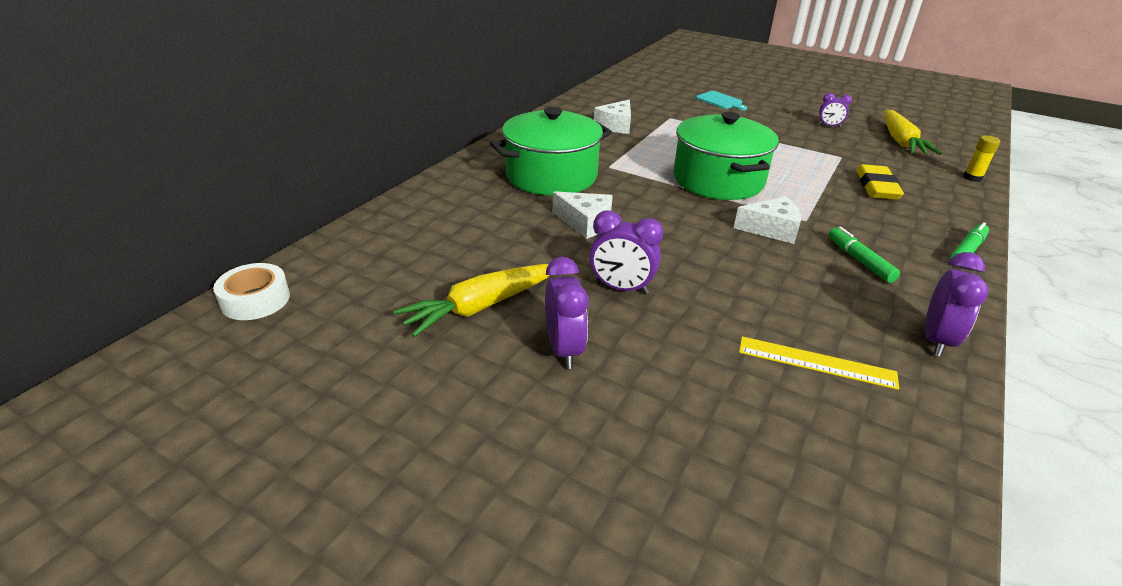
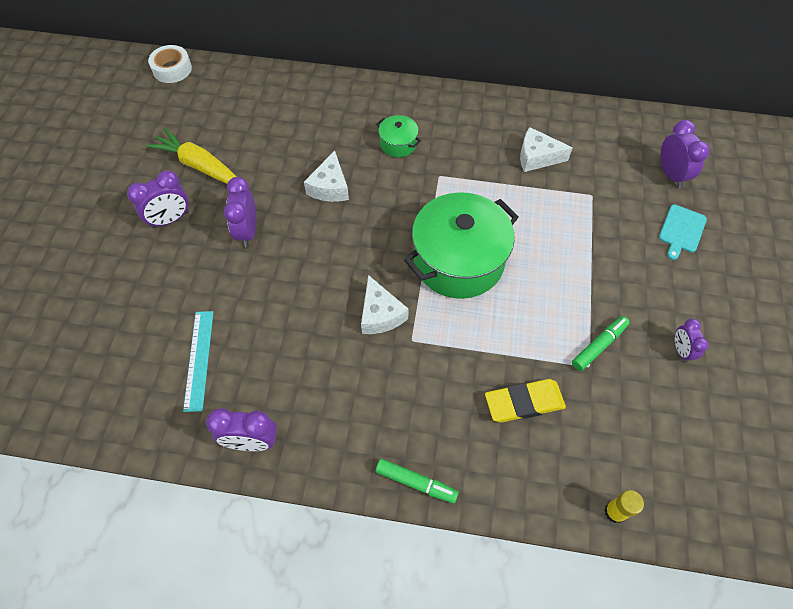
camera: 70 degrees right, 25 degrees up
(551, 176) = (398, 144): green pot -> green pot, size x0.45
(665, 91) = (671, 174): none -> purple clock
(816, 362) = (199, 359): yellow ruler -> turquoise ruler
(859, 260) = (354, 386): green marker -> green marker (599, 345)
(900, 141) = (686, 433): yellow carrot -> none

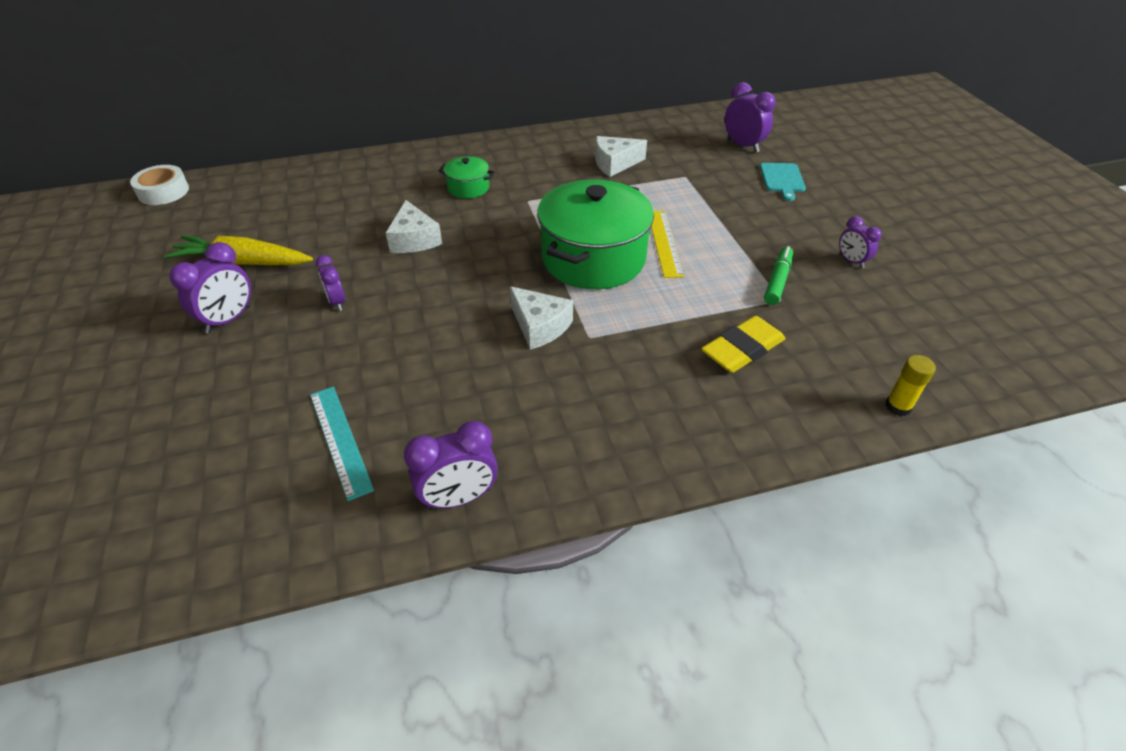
camera: 25 degrees left, 15 degrees down
(247, 231) = (337, 302): purple clock -> purple clock, size x0.63
(416, 483) = (682, 461): green marker -> none
(527, 266) = (664, 243): none -> yellow ruler

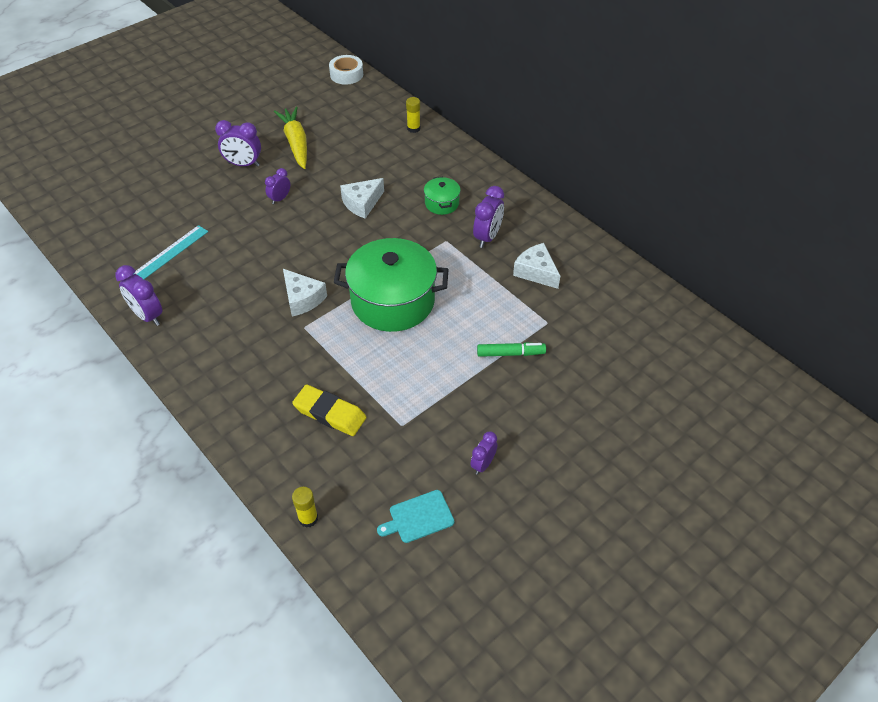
camera: 65 degrees right, 5 degrees up
(326, 173) = (413, 128): none -> yellow glue stick
(540, 326) = (302, 299): white cheese -> white cheese turned 60 degrees counterclockwise
(664, 243) = (437, 335): yellow ruler -> none
(743, 145) = (634, 349): purple clock -> purple clock (487, 237)
(777, 281) = (425, 418): green marker -> green marker (510, 353)
(782, 179) = (590, 391): turquoise cutting board -> turquoise cutting board (419, 517)

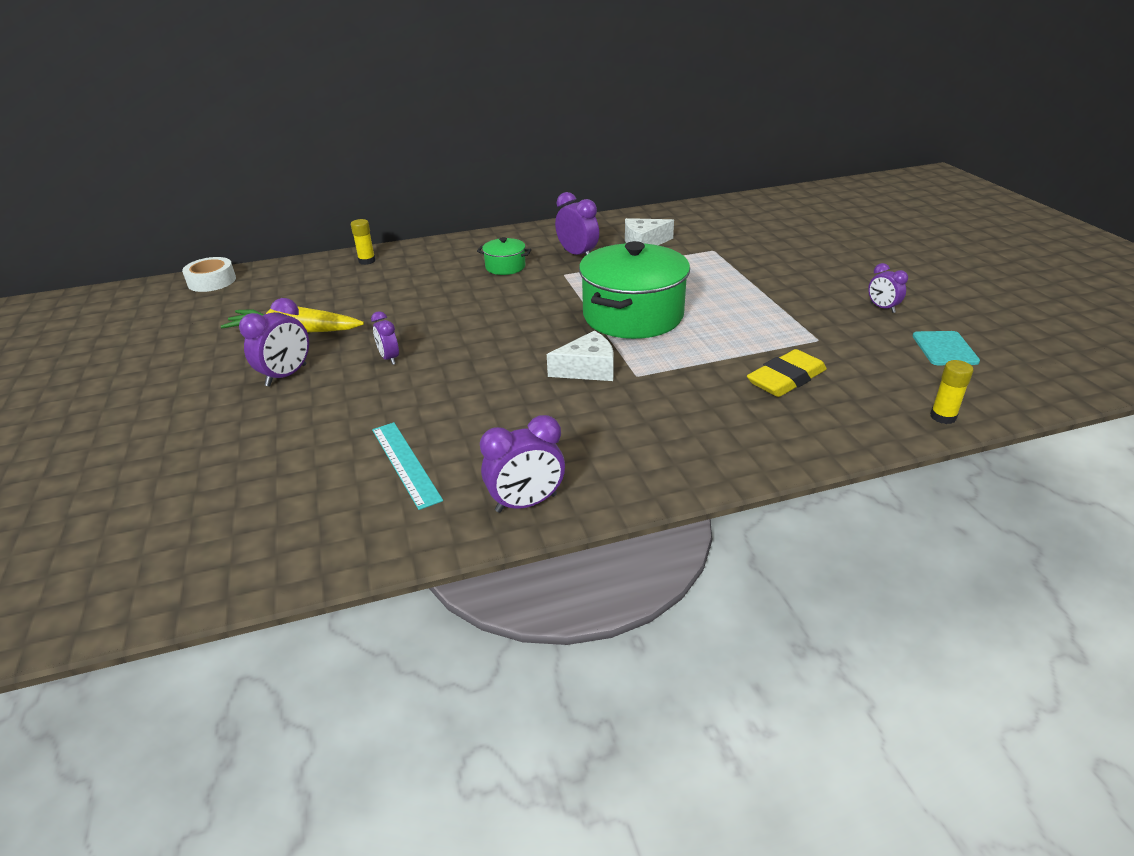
camera: 65 degrees left, 15 degrees down
(362, 203) = (458, 308): white cheese -> none
(510, 353) = (744, 272): green marker -> none

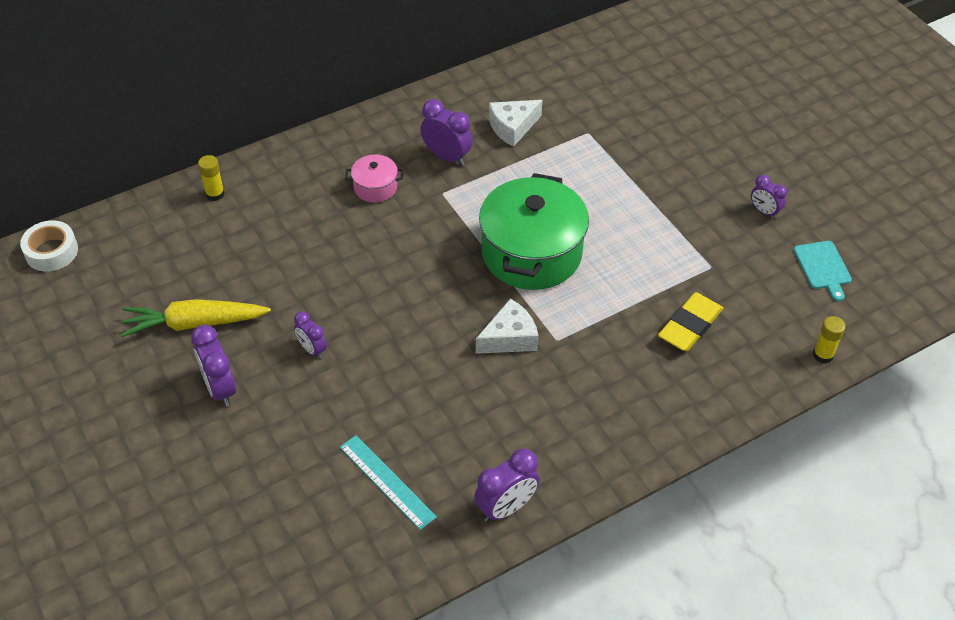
camera: 15 degrees left, 15 degrees up
(286, 375) = (220, 388): purple clock -> purple clock turned 135 degrees clockwise
(505, 267) = (375, 187): green pot -> pink pot

